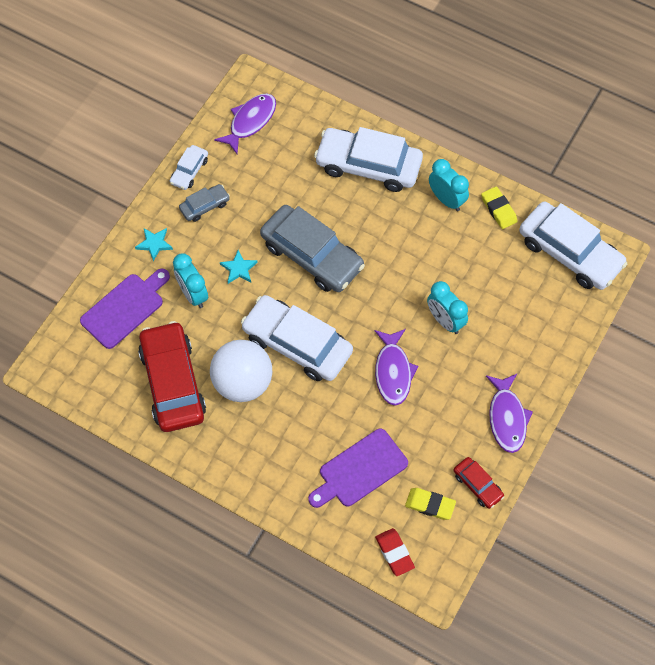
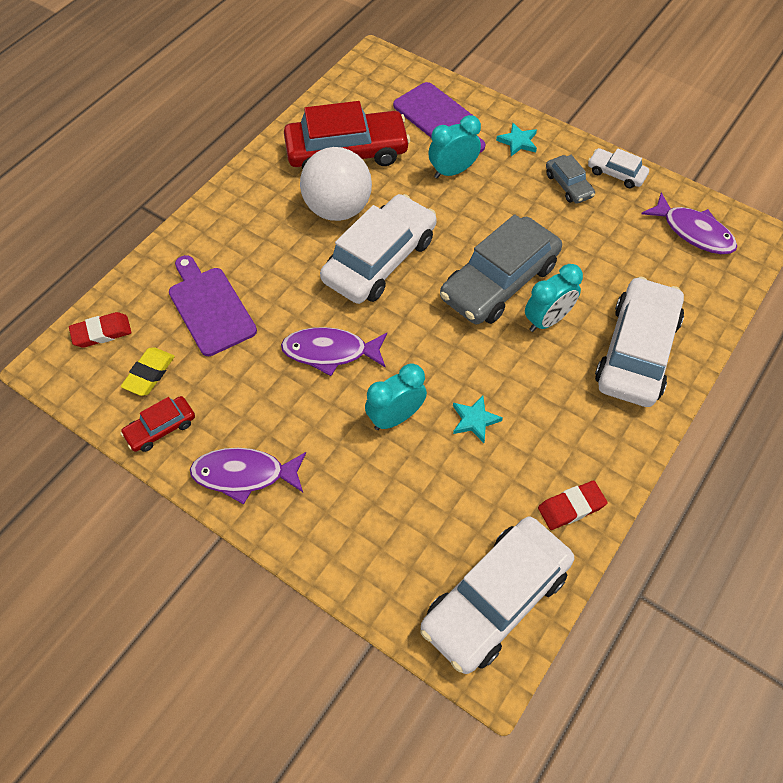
camera: 95 degrees right, 5 degrees down
(239, 269) = (483, 212): turquoise star -> turquoise star (474, 420)
(446, 200) = (586, 440): turquoise clock -> turquoise clock (547, 320)
(498, 209) = (571, 507): yellow eraser -> red eraser

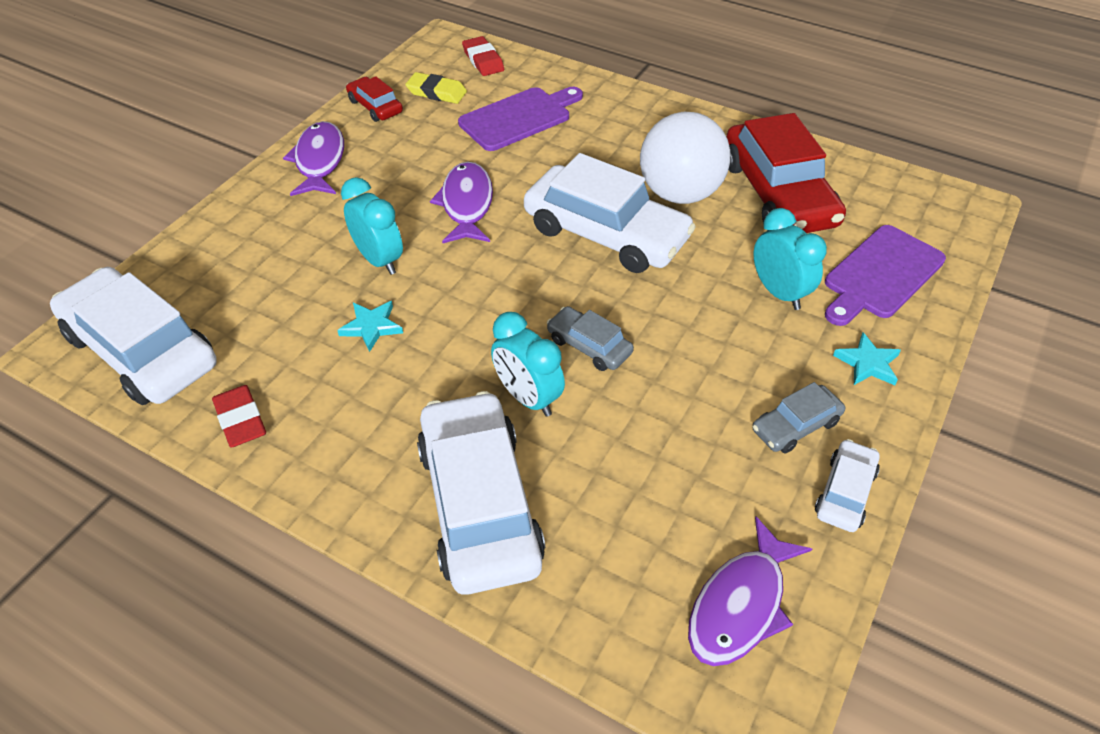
camera: 85 degrees right, 10 degrees down
(499, 281) = (589, 346): grey car -> grey car, size x0.48
(637, 351) = (480, 504): white car -> white car turned 120 degrees counterclockwise

